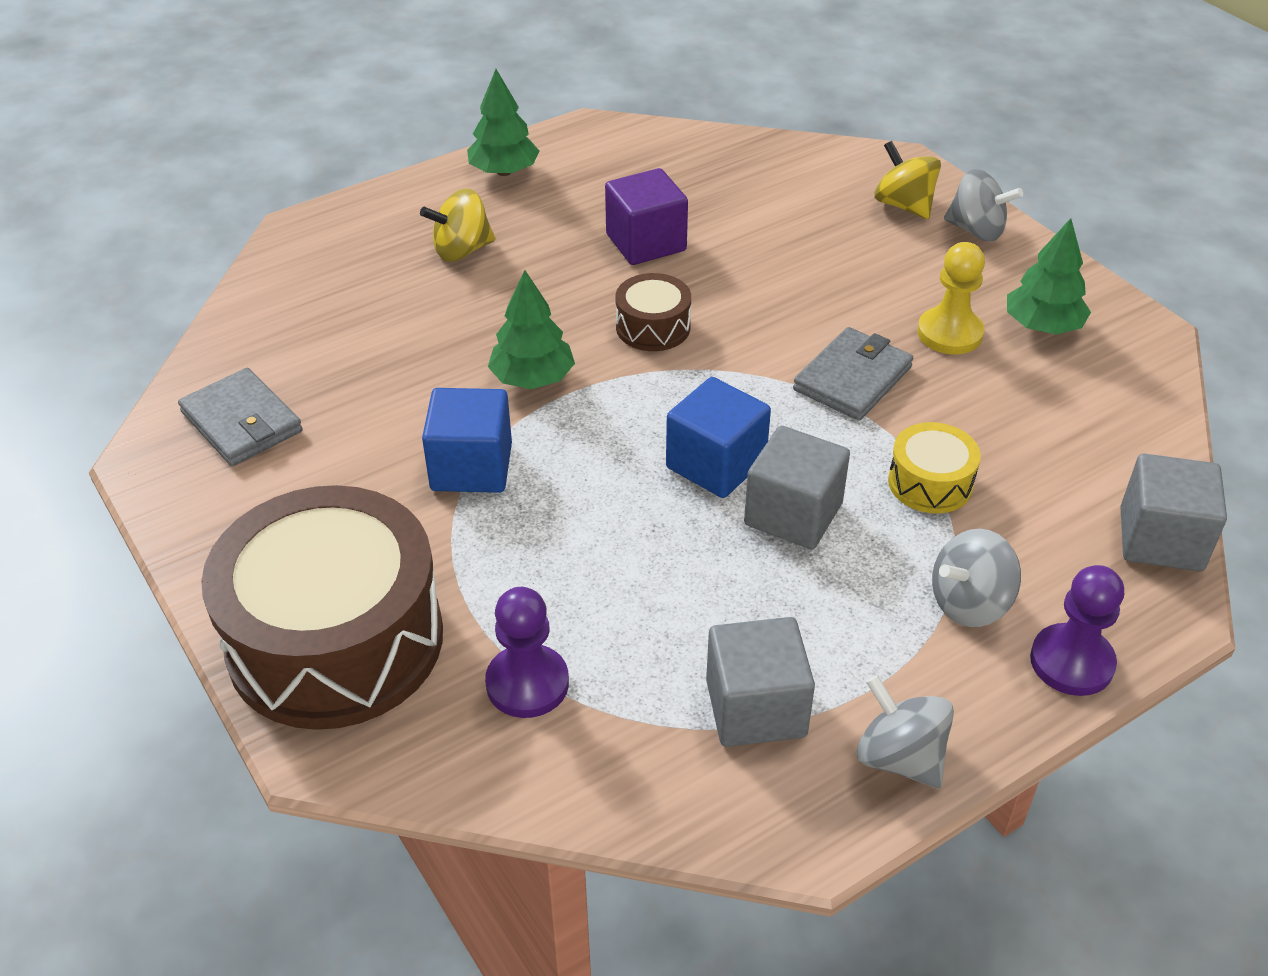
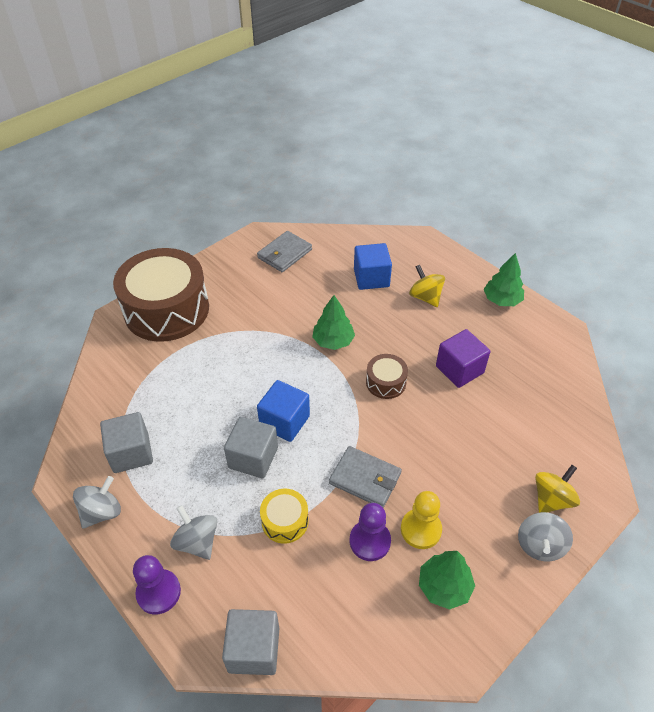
camera: 80 degrees right, 5 degrees up
(471, 467) = (268, 330): blue cube -> blue cube (371, 278)
(527, 683) = (145, 371): purple pawn -> purple pawn (370, 541)

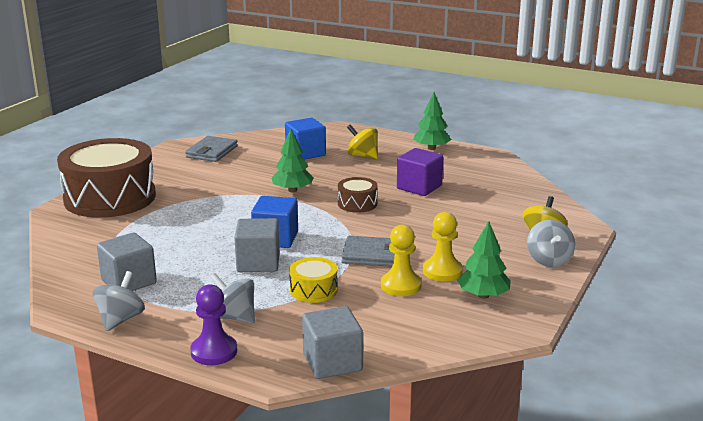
camera: 20 degrees left, 25 degrees down
(370, 541) = (401, 285): purple pawn -> yellow pawn

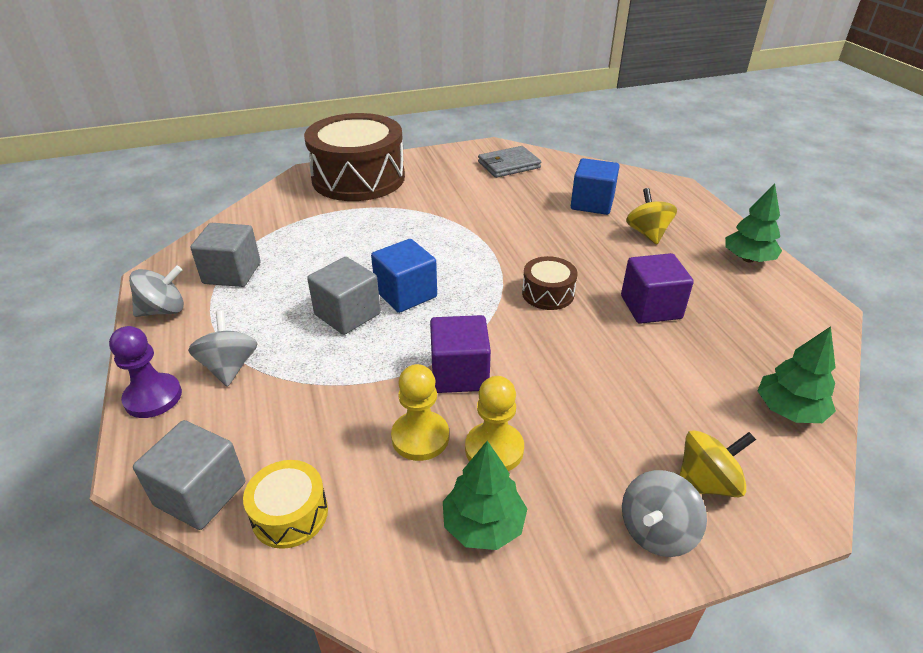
camera: 45 degrees right, 15 degrees up
(292, 190) = (511, 243): green tree -> green tree (788, 410)
(313, 290) = (336, 382): yellow drum -> yellow drum (290, 514)
(373, 255) = (459, 373): grey wallet -> purple cube

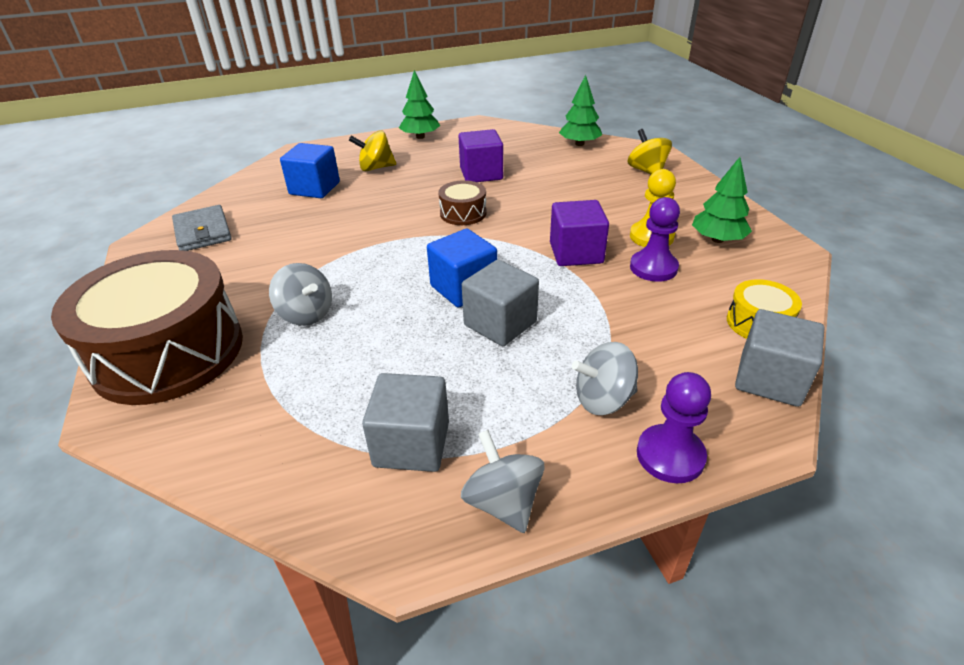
camera: 90 degrees left, 0 degrees up
(420, 437) = (653, 268): yellow pawn -> purple pawn
(656, 531) = (689, 187): grey spinning top -> grey spinning top (306, 314)

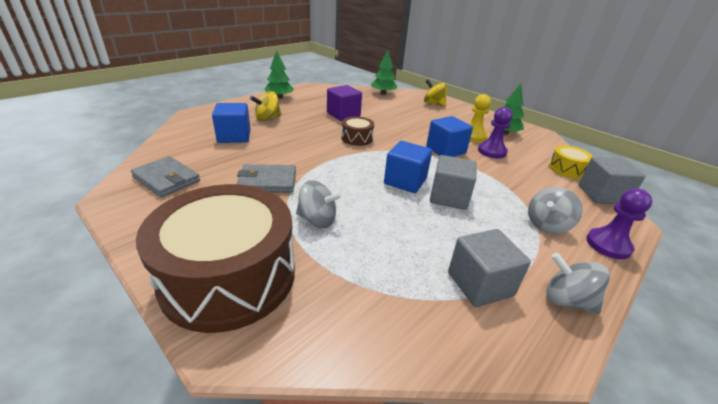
camera: 30 degrees left, 5 degrees down
(297, 254) = (267, 181): none -> grey wallet
(576, 253) = (445, 150): purple cube -> blue cube

